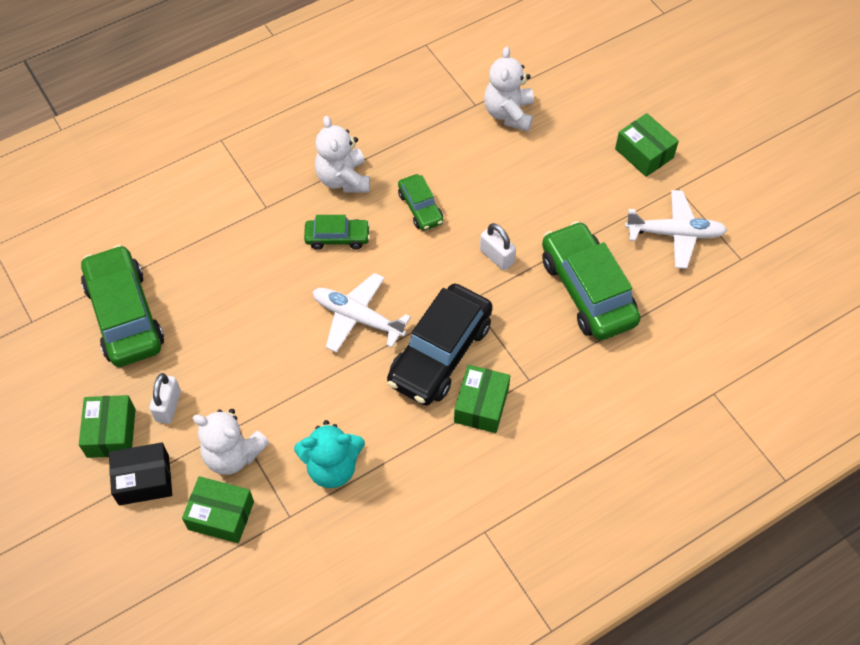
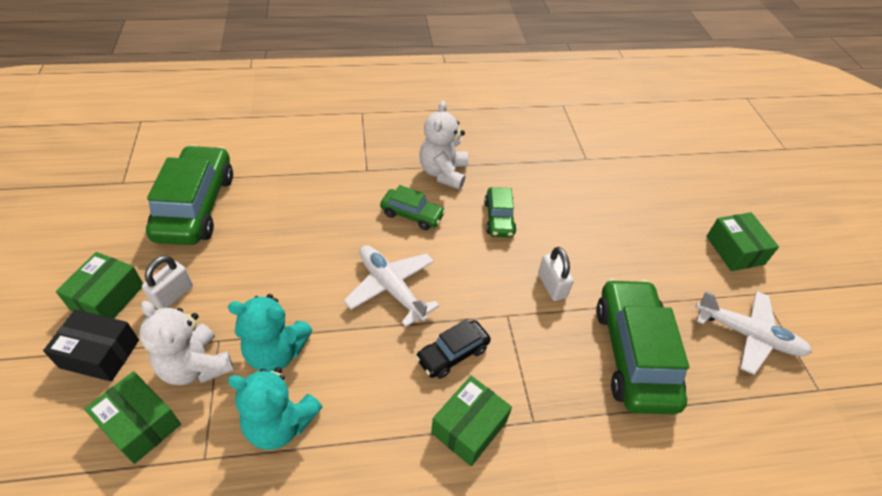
camera: 20 degrees right, 10 degrees down
(292, 415) = (276, 352): none -> turquoise teddy bear
(440, 353) = (452, 354): black car -> black car, size x0.52
(508, 113) = (613, 175): white teddy bear -> none

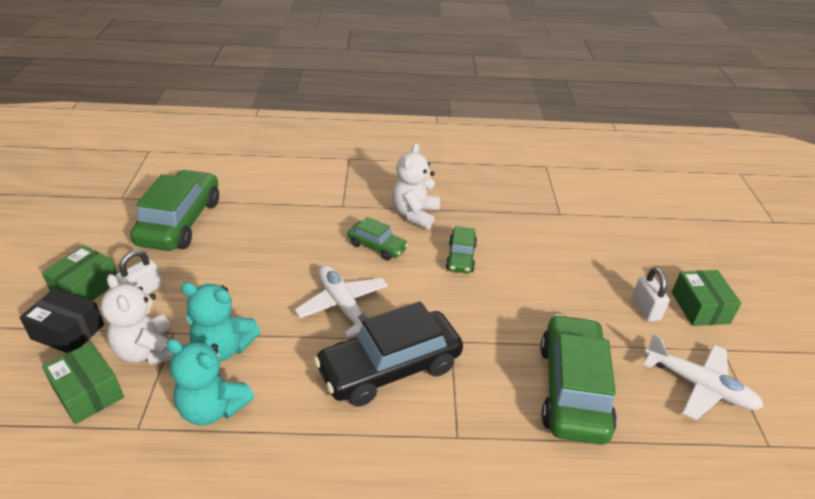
camera: 10 degrees right, 10 degrees down
(452, 354) = (389, 368): black car -> black car, size x1.92
(469, 427) = (391, 433): green box -> none
(552, 286) = (501, 320): white padlock -> white padlock (646, 309)

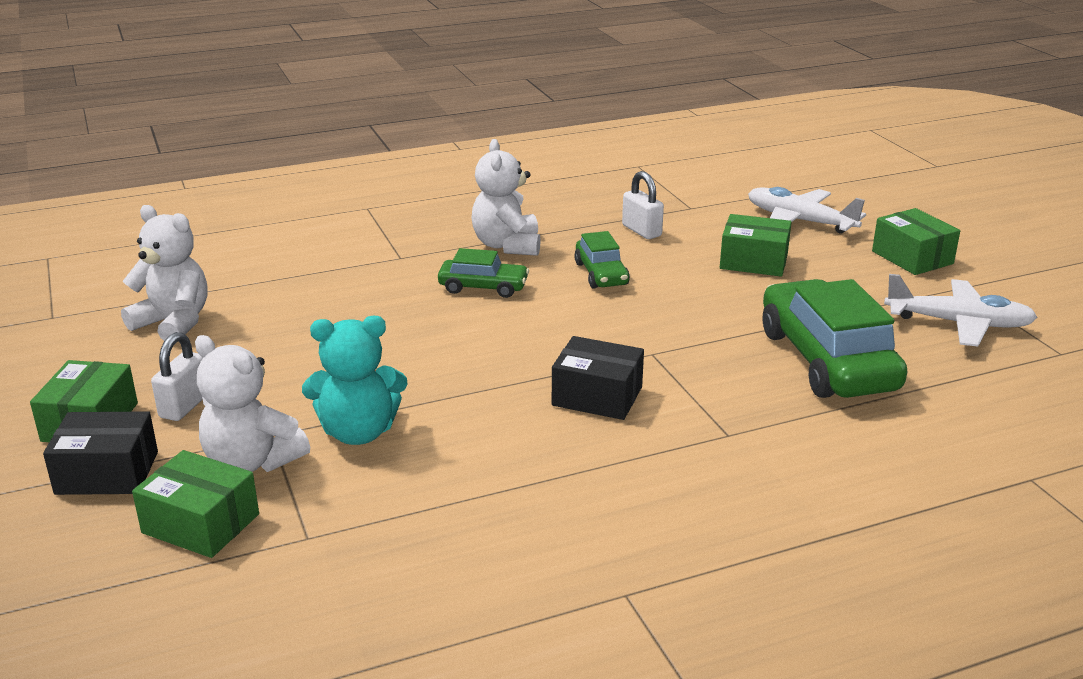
camera: 20 degrees left, 10 degrees down
(180, 222) = (174, 323): green car -> white teddy bear
(213, 408) = (396, 491): turquoise teddy bear -> none
(343, 306) = (487, 353): white plane -> white plane (799, 221)
(389, 368) = (597, 396): black car -> black box
(575, 276) = (753, 261): none -> green box
(646, 309) = (855, 272): white padlock -> white padlock (641, 231)

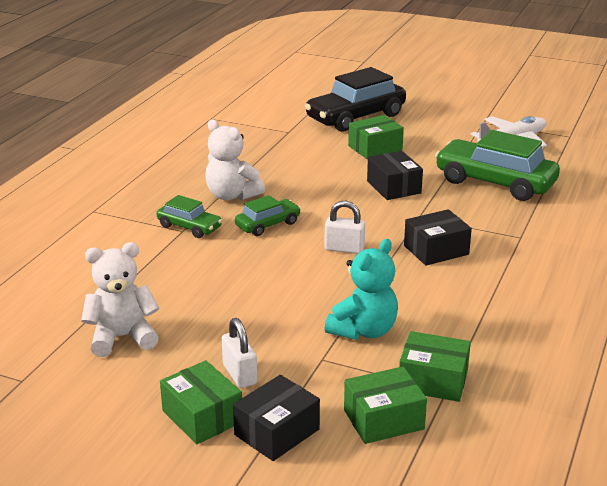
camera: 45 degrees left, 0 degrees up
(252, 461) = (342, 377): white teddy bear -> none
(601, 274) = (315, 188): green car -> green car (189, 227)
(641, 231) = (288, 155): white padlock -> white padlock (344, 249)
(689, 310) = (393, 187): none -> black box
(799, 221) = (356, 117): white plane -> black car
(912, 257) = (439, 116): green box -> green box (433, 380)

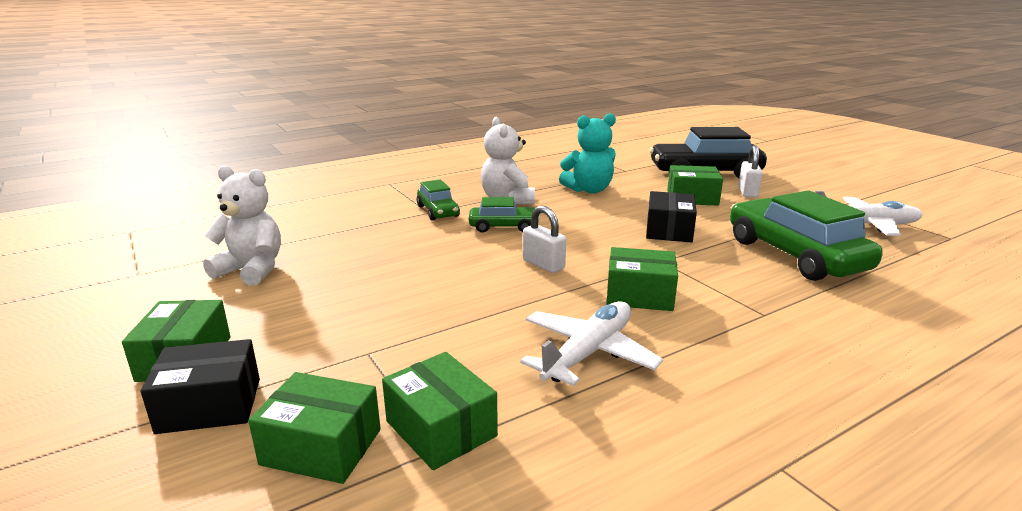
camera: 35 degrees right, 5 degrees down
(240, 374) = (277, 335): white padlock -> white padlock (747, 192)
(363, 330) = (449, 342): turquoise teddy bear -> turquoise teddy bear (589, 190)
(436, 250) = (639, 295): black box -> green box
(454, 302) = (588, 353): none -> white plane

